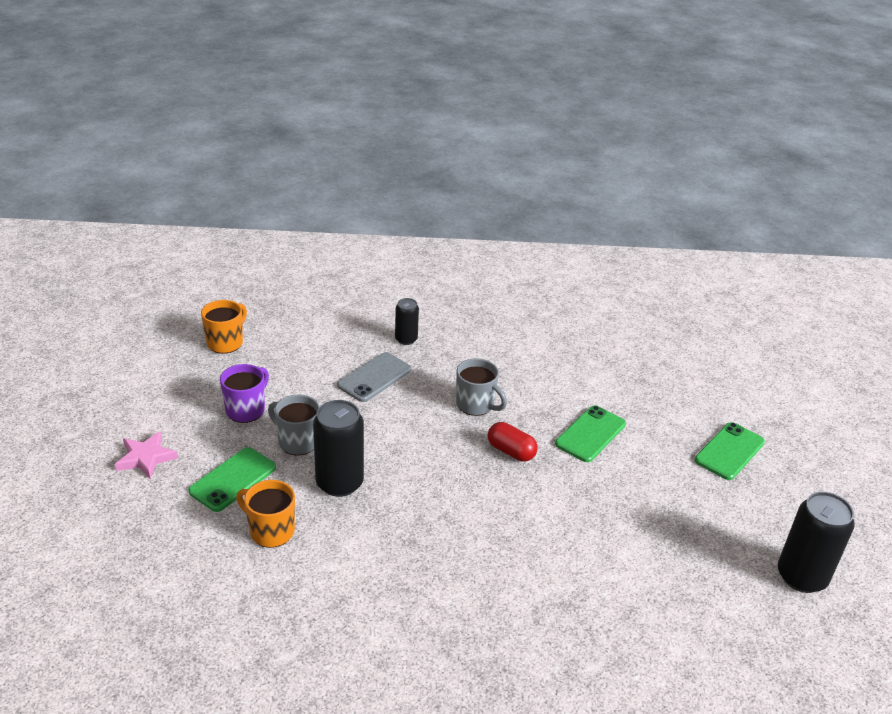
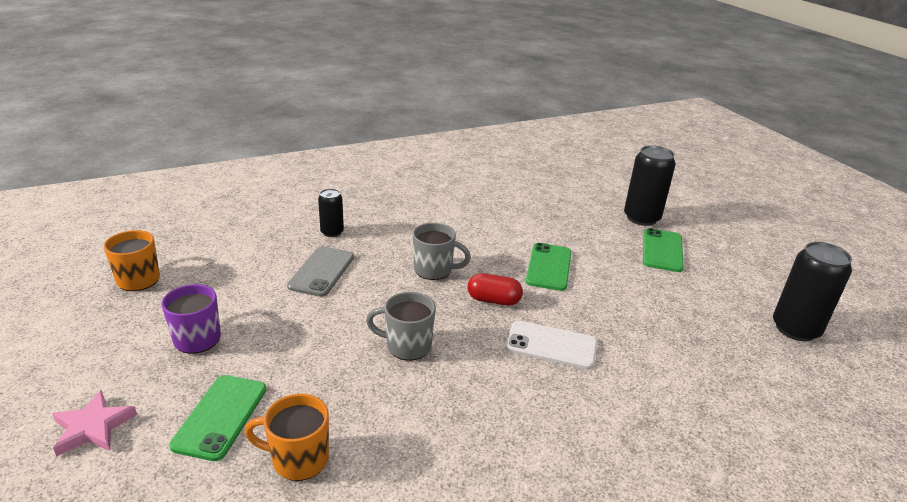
camera: 25 degrees left, 5 degrees down
(297, 442) = (276, 353): grey mug -> grey mug (407, 346)
(339, 483) = (347, 380): black can -> black can (641, 218)
(533, 510) = (551, 345): none -> white phone

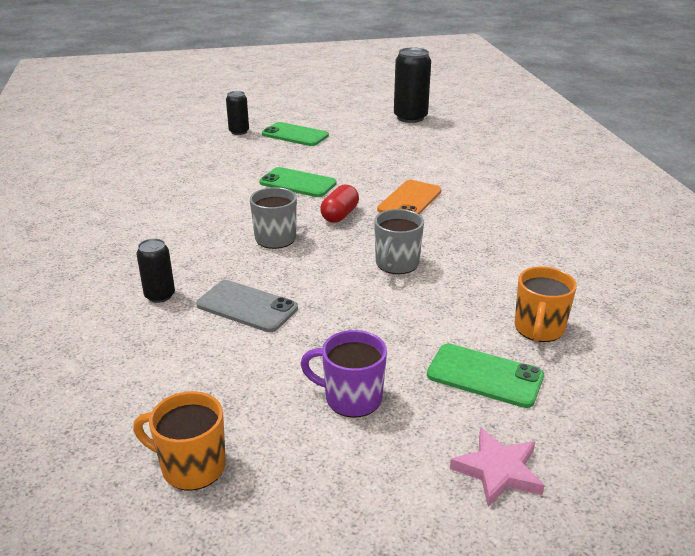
camera: 75 degrees left, 0 degrees up
(551, 345) = (410, 200): white phone -> orange phone
(641, 218) = (239, 132): black can -> black can, size x0.57

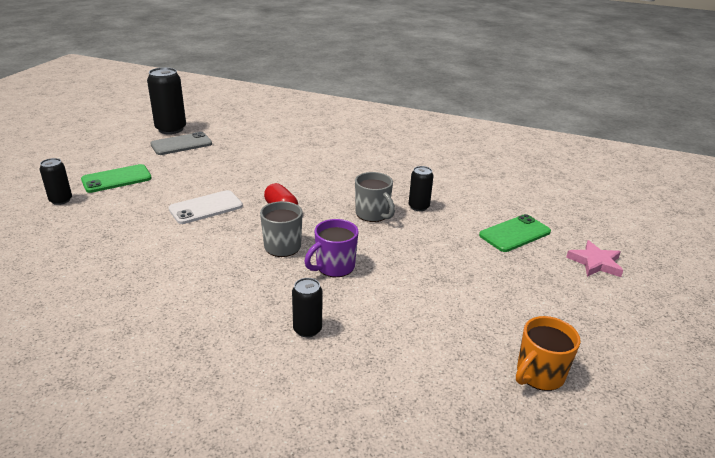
camera: 60 degrees left, 0 degrees up
(247, 306) = (366, 291): grey phone -> grey phone (181, 144)
(297, 183) = (206, 208): green phone -> white phone
(351, 398) = (506, 285): purple mug -> purple mug (334, 267)
(410, 200) = (295, 178): orange phone -> none
(453, 287) = (418, 207): none -> black can
(538, 329) = (484, 200): orange mug -> none

